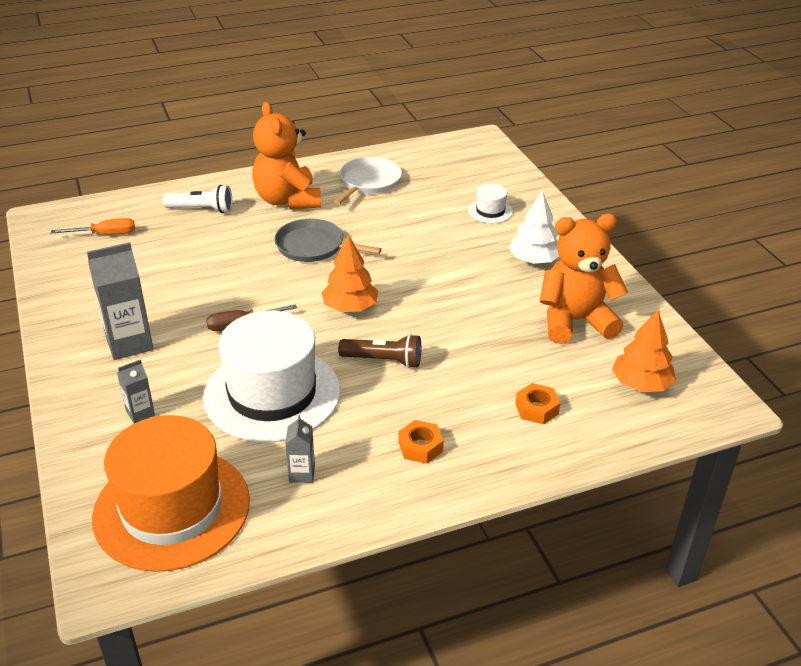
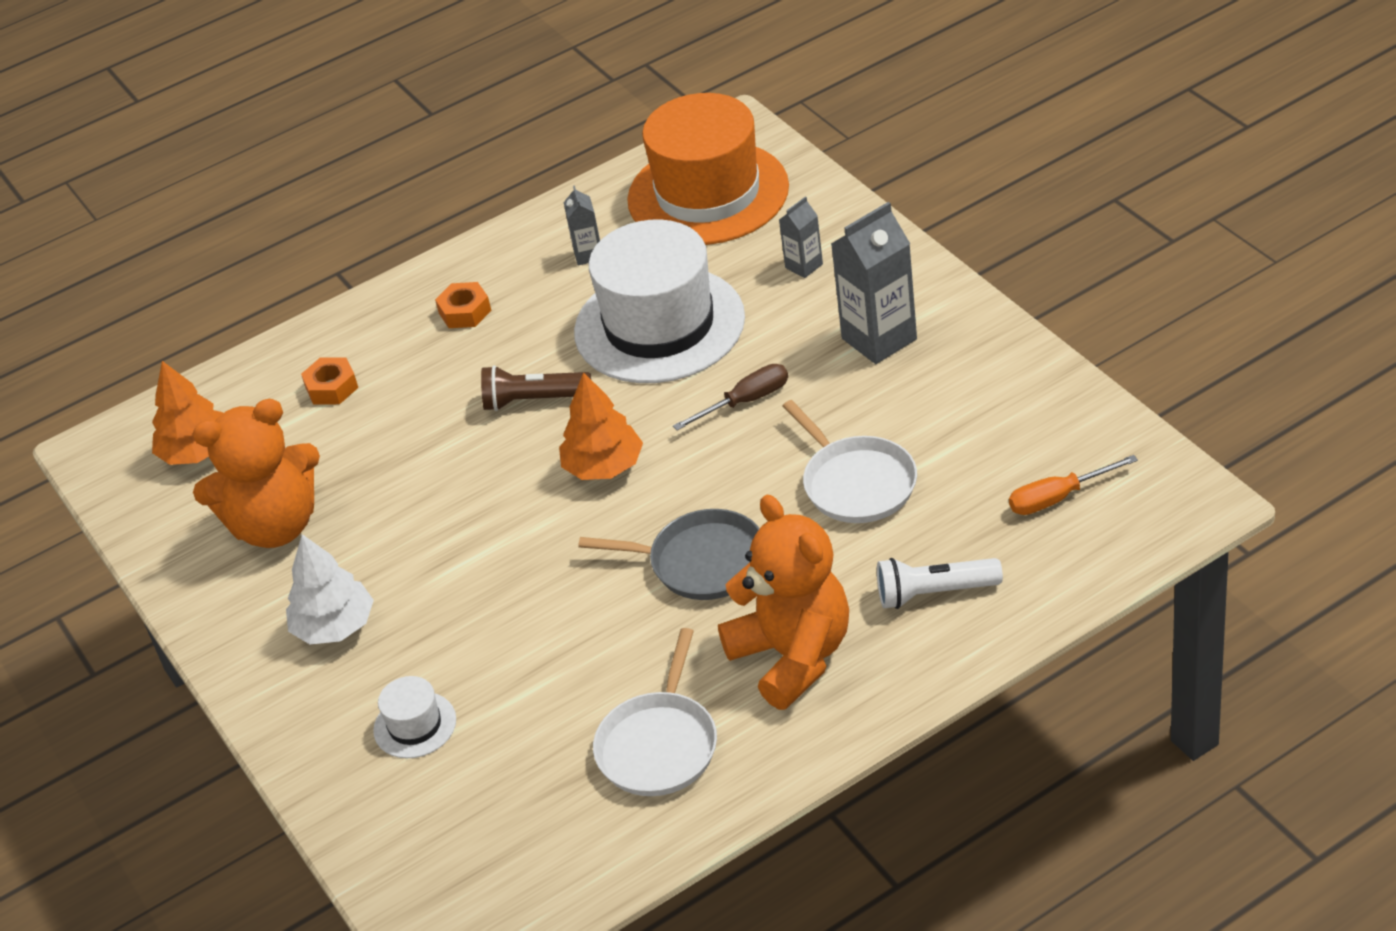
camera: 175 degrees right, 5 degrees up
(205, 265) = (856, 483): none -> white pan

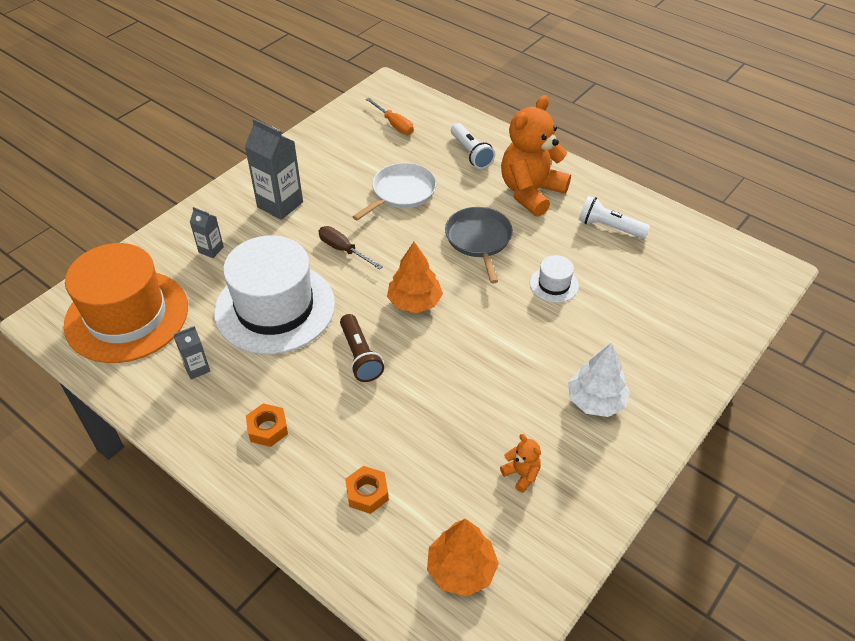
camera: 115 degrees left, 5 degrees up
(275, 526) = (521, 474): orange teddy bear -> orange teddy bear, size x0.41
(415, 725) = (648, 332): white hat -> white hat (554, 284)
(659, 745) = (609, 227): white pan -> white flashlight

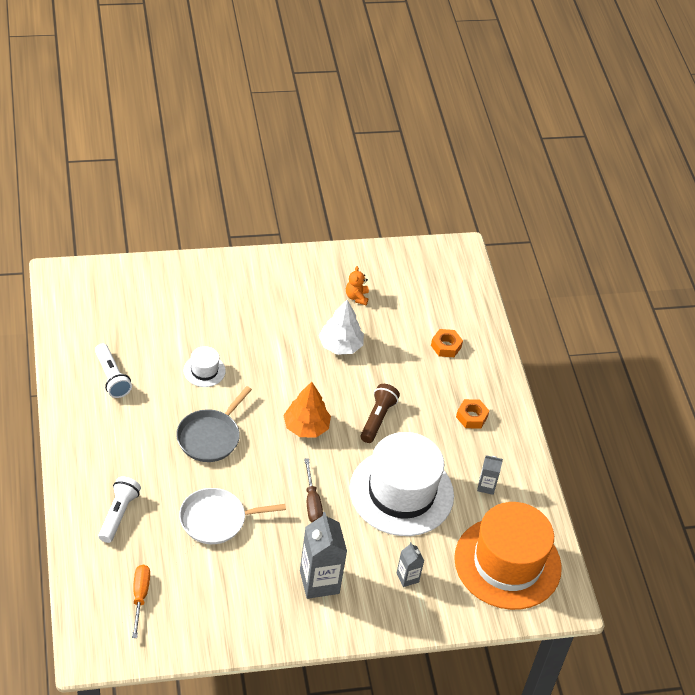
camera: 145 degrees left, 0 degrees up
(461, 569) = (432, 285): orange tree -> none
(531, 192) = (123, 444): orange teddy bear -> none
(595, 401) = (272, 297): white tree -> white tree (340, 345)

